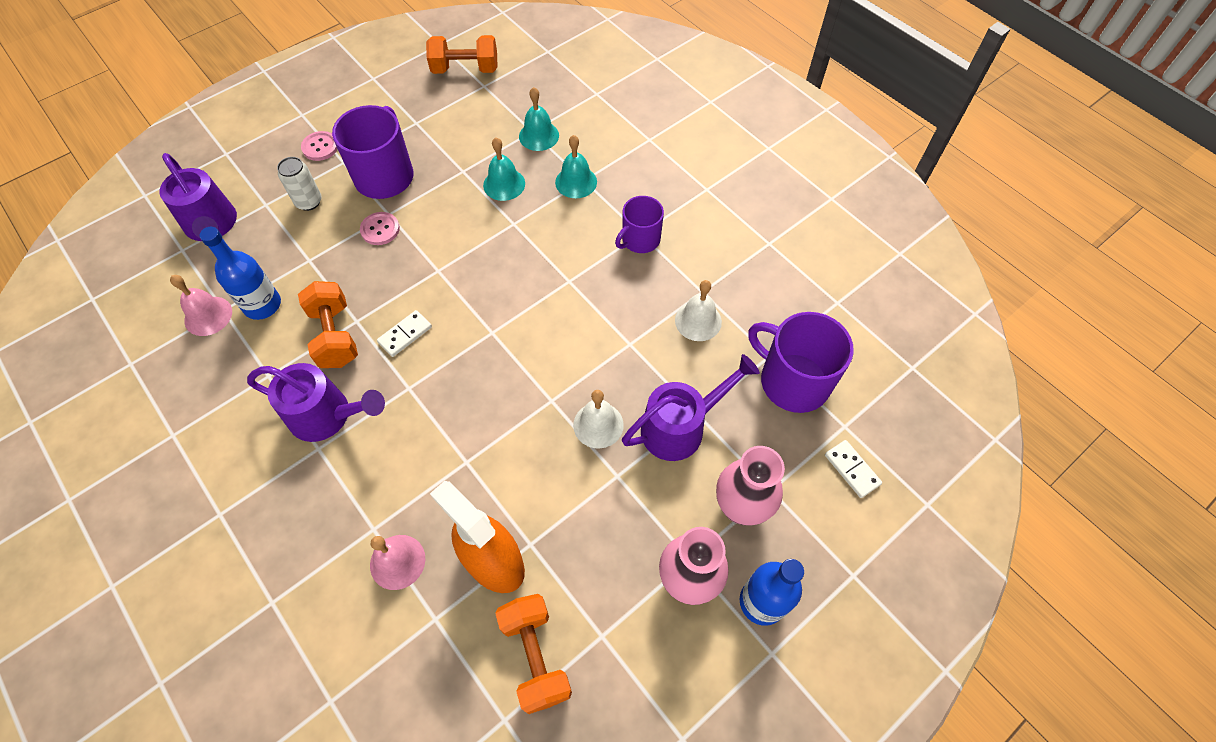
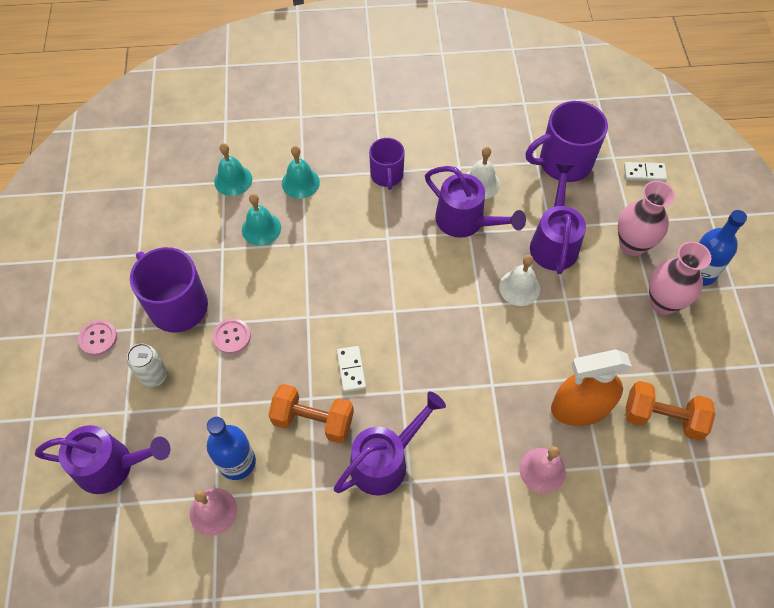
camera: 55 degrees left, 0 degrees up
(465, 69) = (113, 189): orange dumbbell -> none
(640, 334) = (466, 222): none -> purple watering can

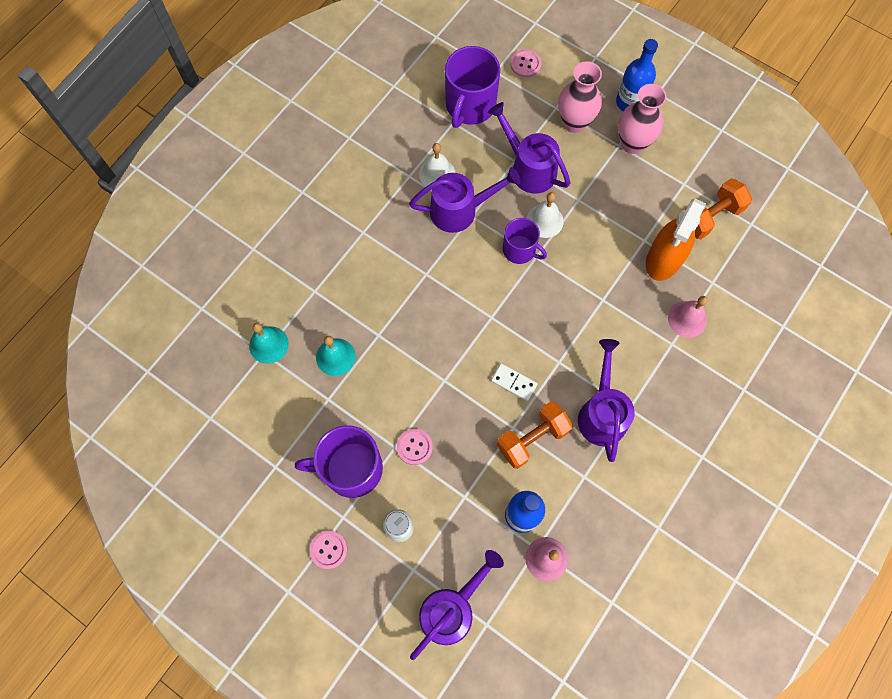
camera: 50 degrees left, 10 degrees up
(300, 182) = (318, 296): turquoise bell -> none
(387, 175) = (370, 231): purple mug -> purple mug (520, 250)
(644, 173) = (525, 64): white domino -> pink button

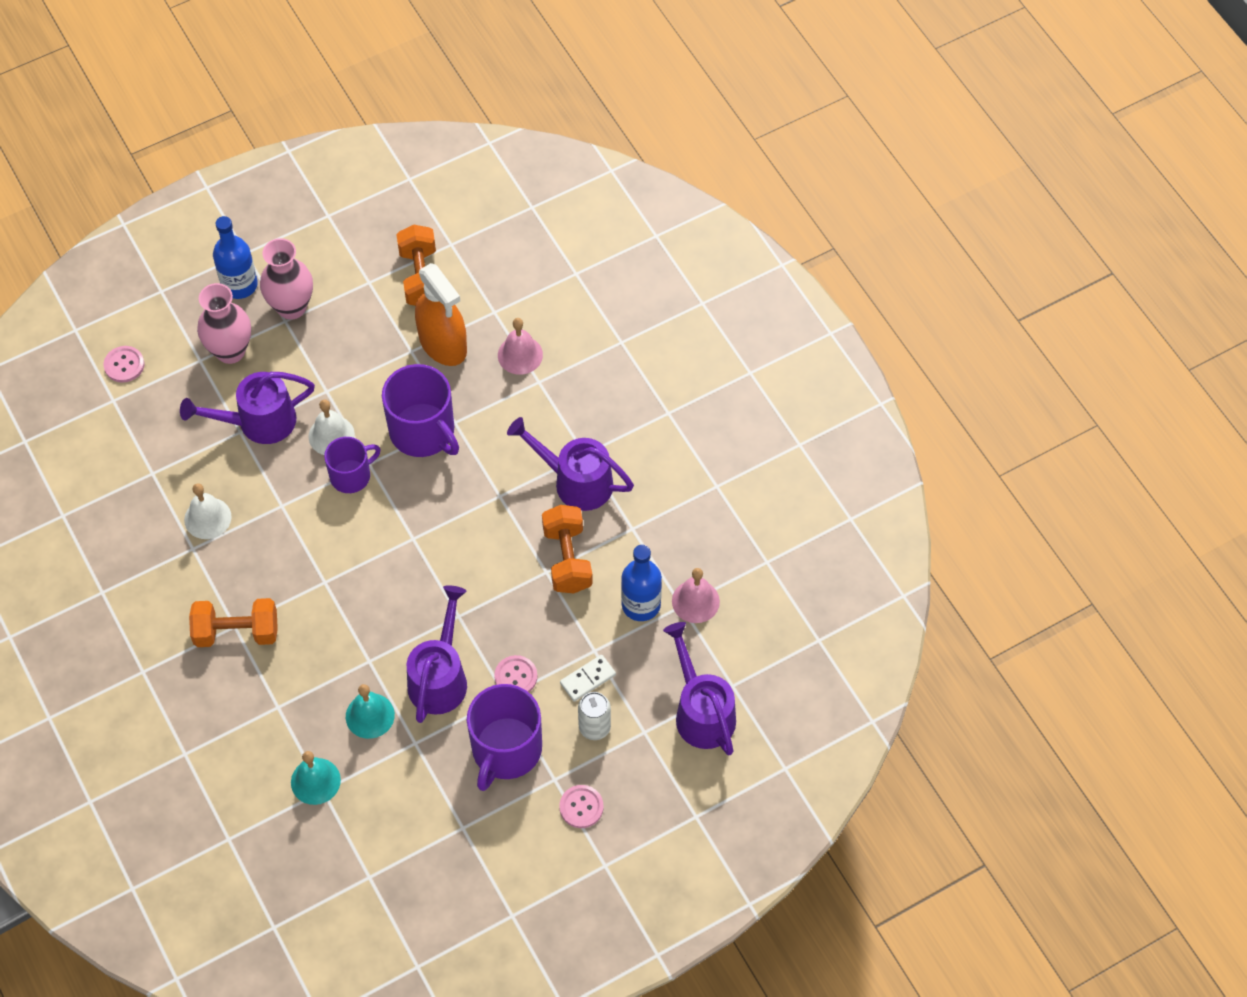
camera: 65 degrees left, 10 degrees down
(359, 236) = (237, 632): none -> orange dumbbell
(460, 210) = (268, 513): purple watering can -> purple watering can (440, 676)
(470, 106) = (141, 446): purple mug -> purple mug (423, 432)
(513, 383) = (498, 549): white domino -> white domino (588, 679)

